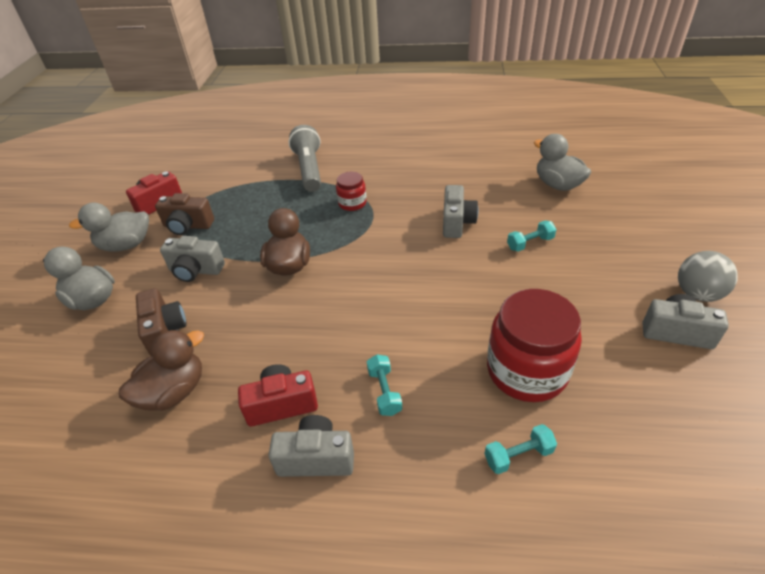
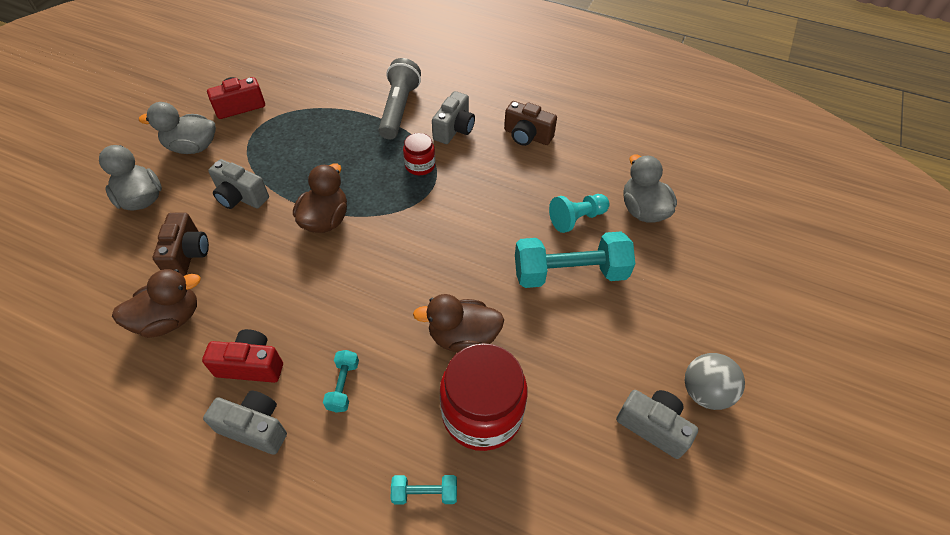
camera: 15 degrees right, 10 degrees up
(188, 226) = (255, 143): brown camera -> brown camera (527, 136)
(457, 222) = (510, 223): grey camera -> grey camera (454, 129)
(471, 317) = (463, 337): none -> brown duck
(509, 204) = (576, 219): none -> turquoise pawn
(530, 243) = (569, 273): turquoise dumbbell -> turquoise dumbbell, size x2.16

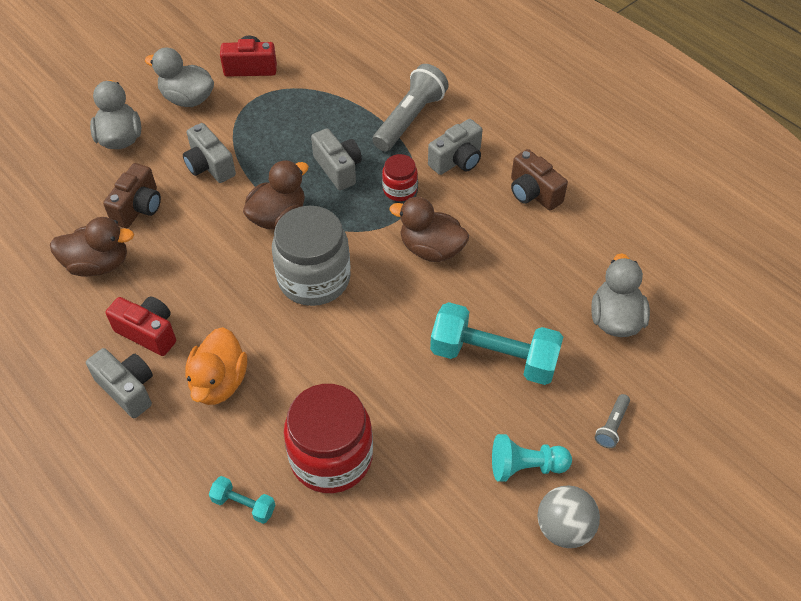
camera: 25 degrees right, 0 degrees up
(343, 386) = (219, 382): turquoise dumbbell -> orange duck
(385, 261) = (314, 278): none -> grey jar
(463, 337) = (351, 380): brown duck -> brown duck (431, 249)
(576, 219) = (535, 303): turquoise pawn -> turquoise pawn (525, 466)
(653, 426) = (489, 537): grey camera -> grey camera (338, 168)
(690, 293) = (612, 426): none -> grey flashlight

